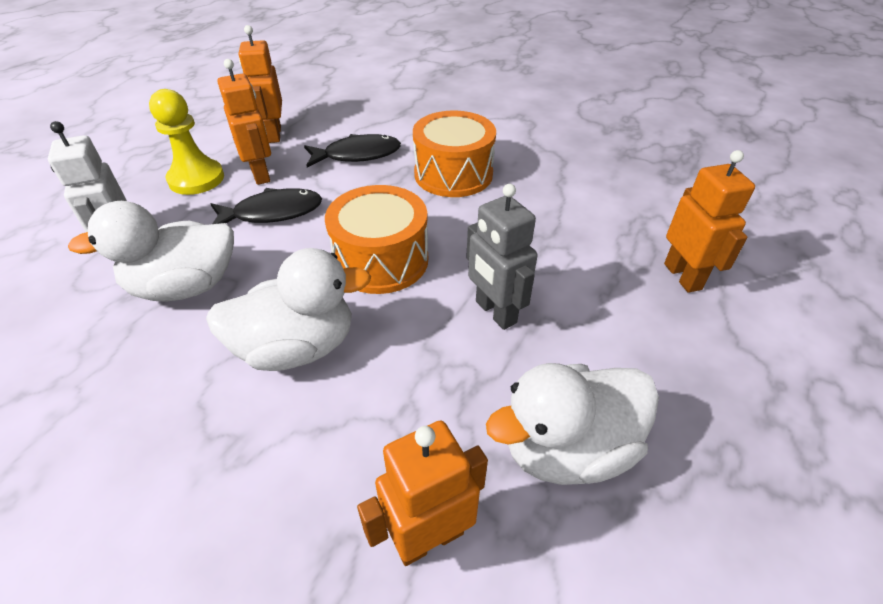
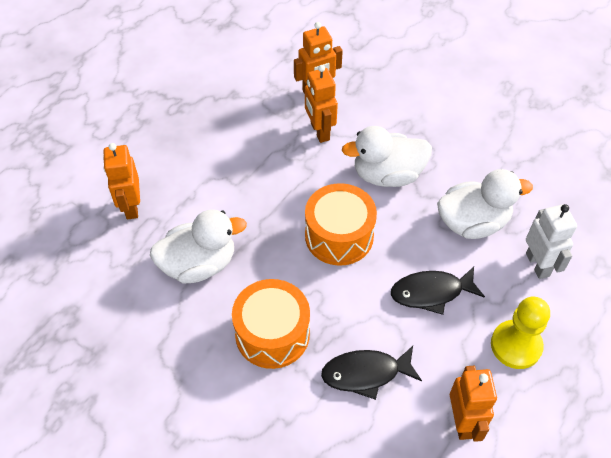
camera: 175 degrees left, 10 degrees up
(260, 174) = (456, 348): orange robot -> orange robot (319, 131)
(495, 312) = (266, 189): grey robot -> none
(567, 448) = (248, 116): white duck -> white duck (199, 264)

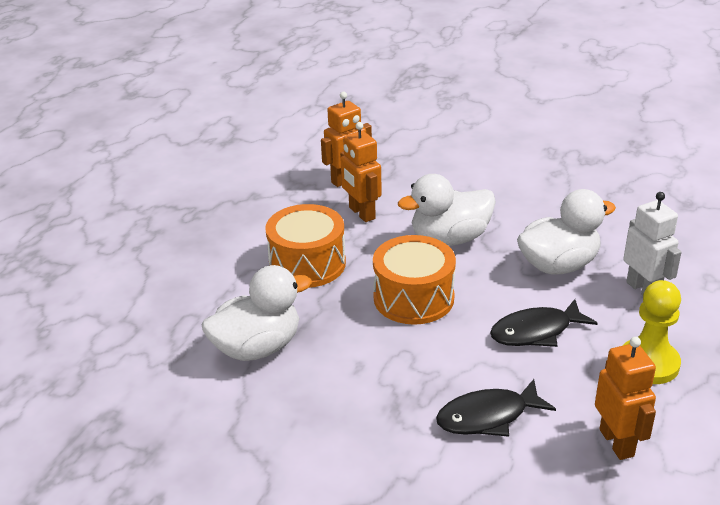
camera: 10 degrees left, 20 degrees down
(131, 206) = (161, 308): orange robot -> none
(272, 334) = (365, 398): orange drum -> orange drum (307, 264)

